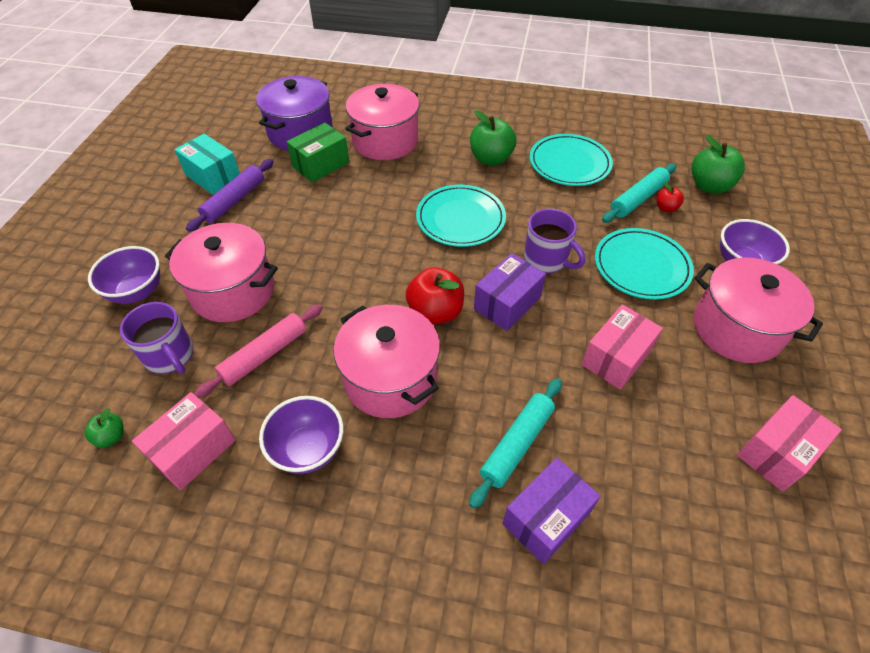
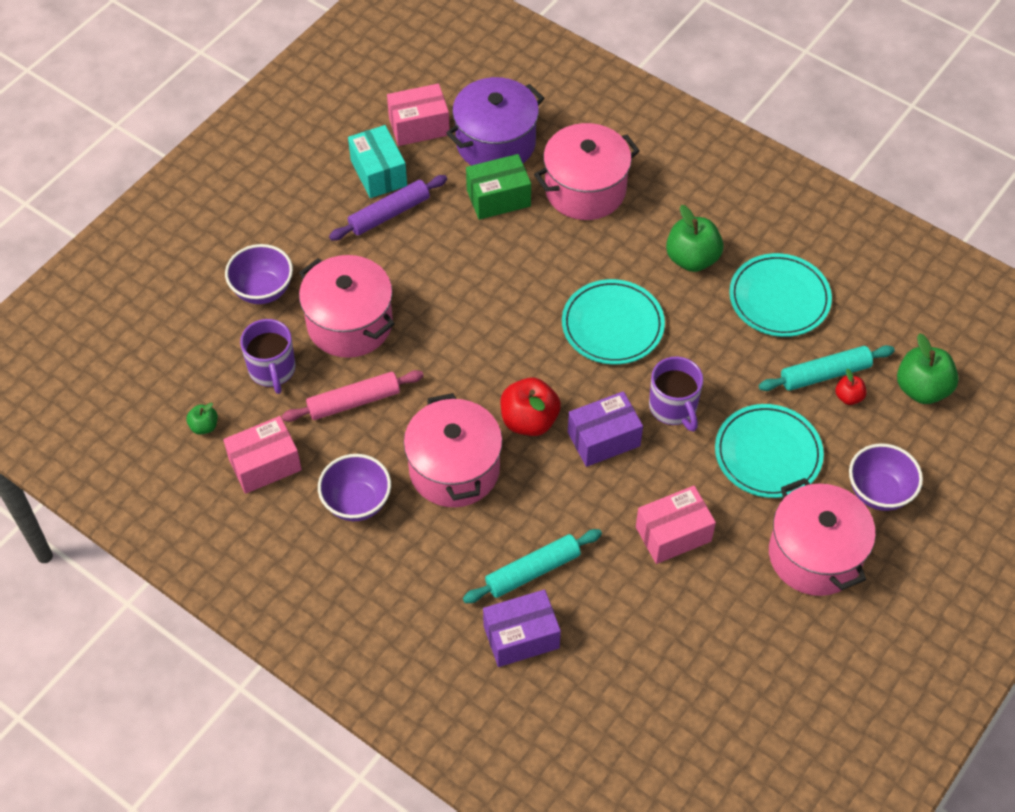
camera: 25 degrees right, 5 degrees up
(776, 452) = (757, 673): pink box -> pink box (419, 126)

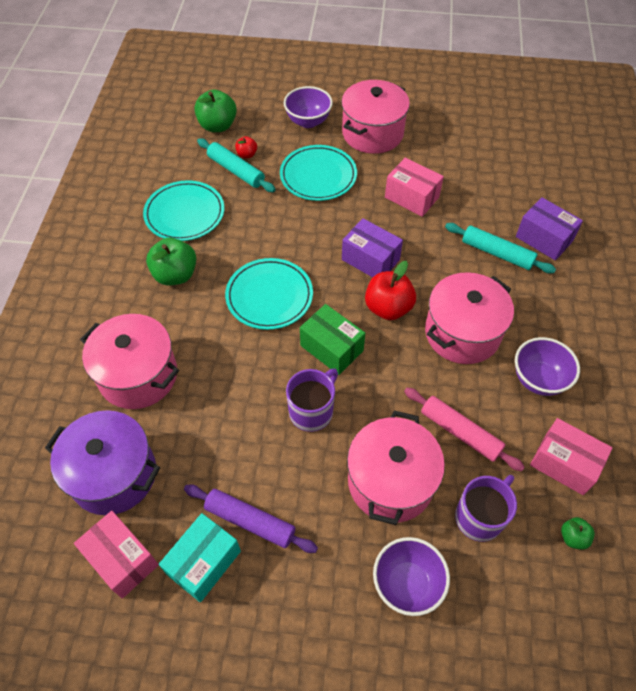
camera: 120 degrees left, 0 degrees up
(498, 198) = (182, 437): green box -> green box (331, 348)
(673, 408) = (317, 233): purple mug -> purple mug (312, 411)

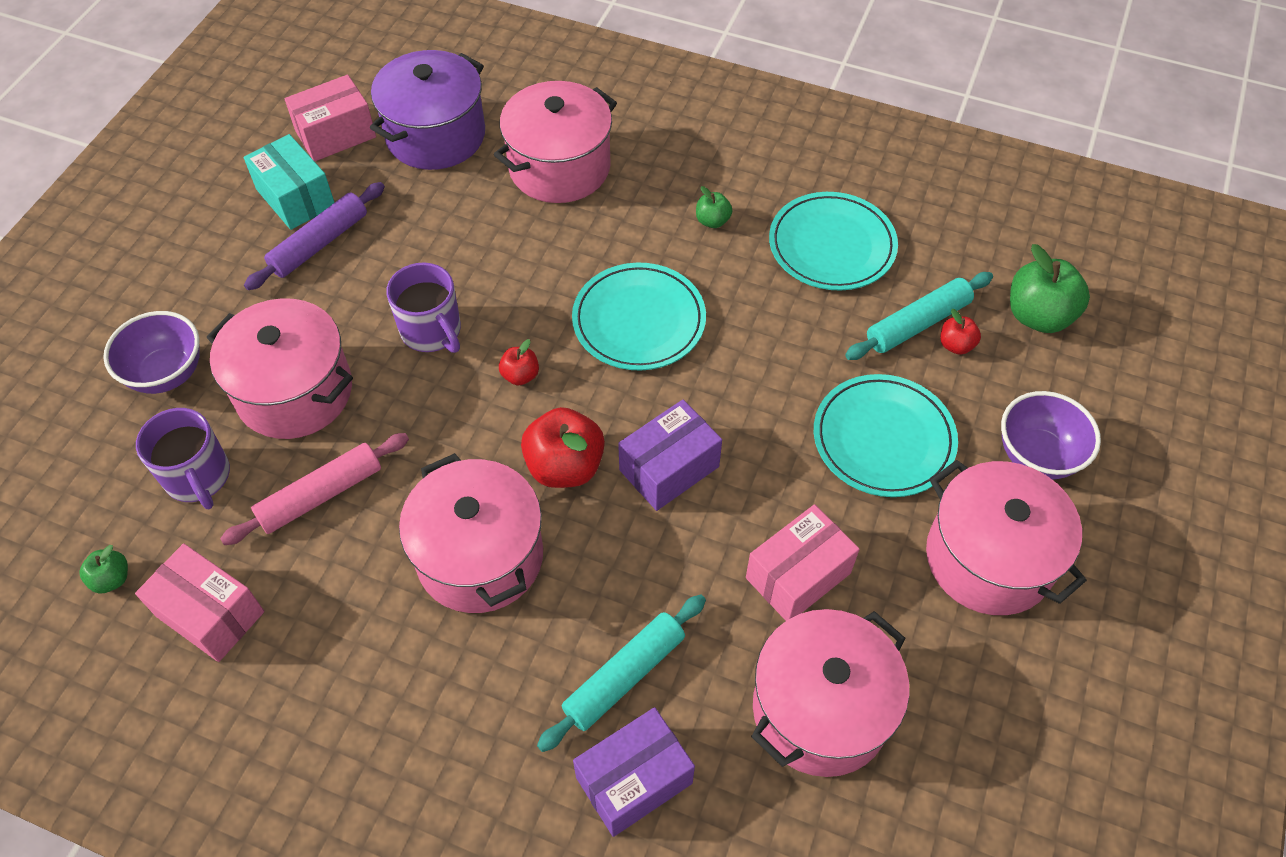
camera: 105 degrees right, 0 degrees up
(175, 275) = (712, 221): green apple -> green apple, size x0.51
(331, 348) = (520, 375): green box -> red apple
(475, 180) = (820, 710): none -> pink pot
(538, 379) = (353, 637): purple bowl -> none
(564, 463) = (210, 614): pink box -> pink box turned 75 degrees clockwise

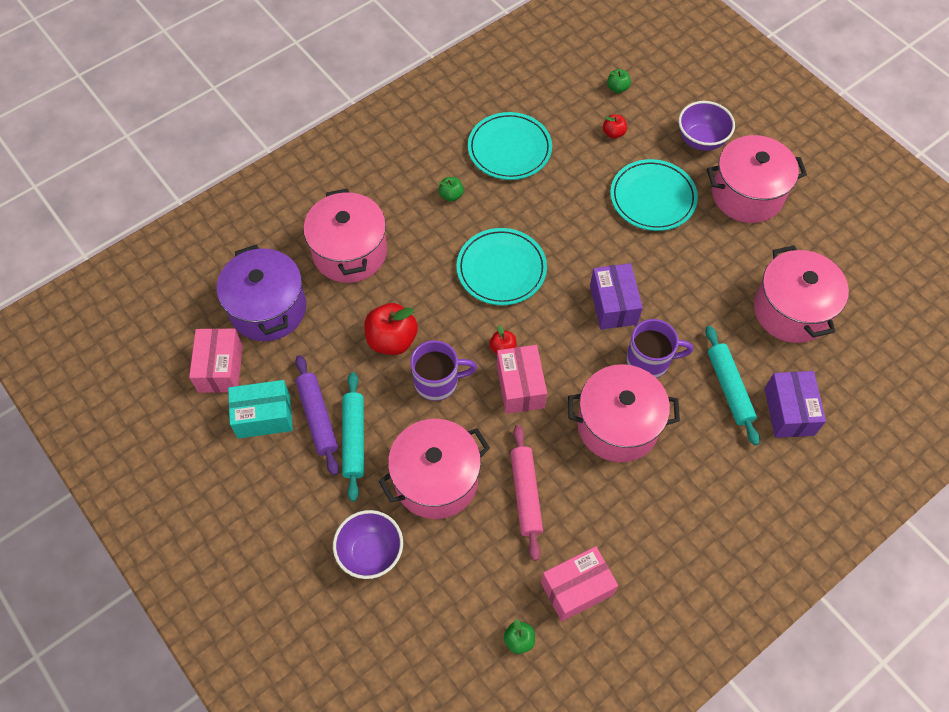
camera: 60 degrees left, 5 degrees up
(198, 477) = (470, 562): purple mug -> purple mug (649, 361)
(565, 466) = (582, 355): red apple -> red apple (392, 340)
(798, 575) = (712, 280): pink box -> pink box (520, 386)
(917, 323) = (589, 141): turquoise rolling pin -> turquoise rolling pin (354, 439)
(1038, 316) = (617, 88): green apple -> green apple, size x0.51

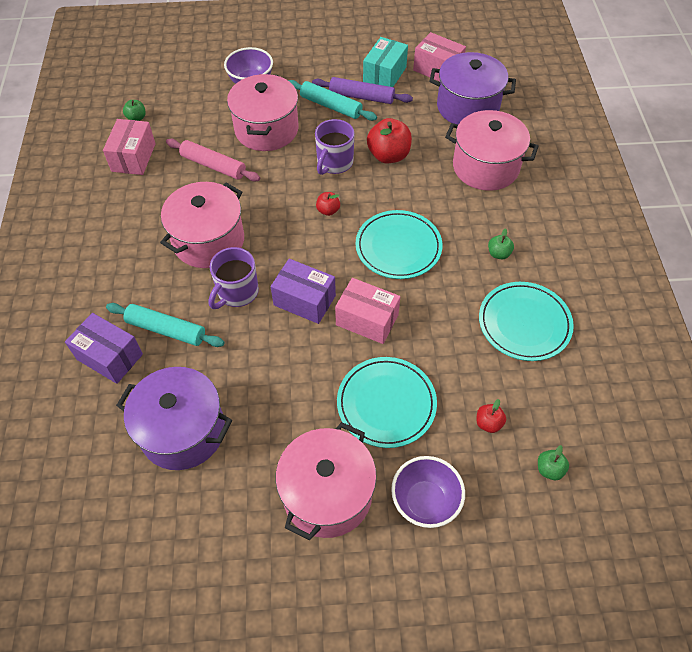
camera: 125 degrees right, 5 degrees down
(520, 386) = (289, 204): pink box -> pink box (367, 320)
(791, 310) = (183, 431): pink pot -> purple pot

